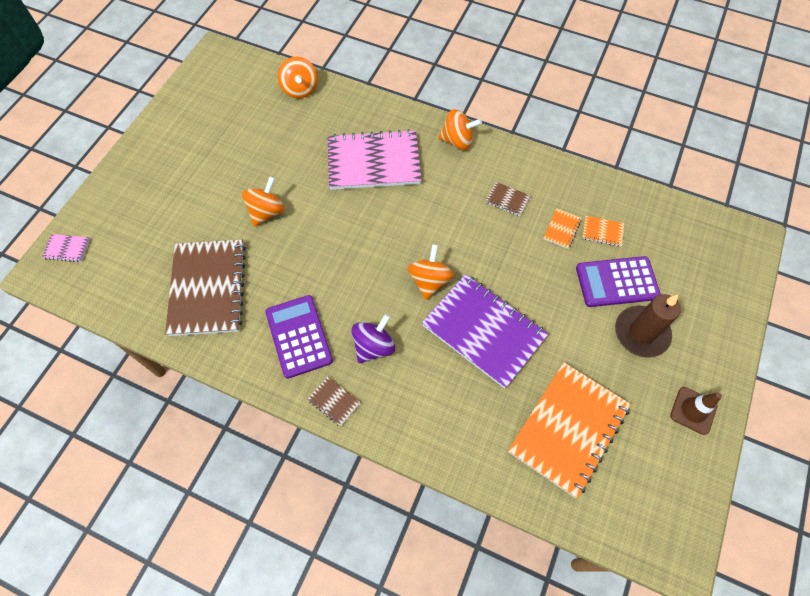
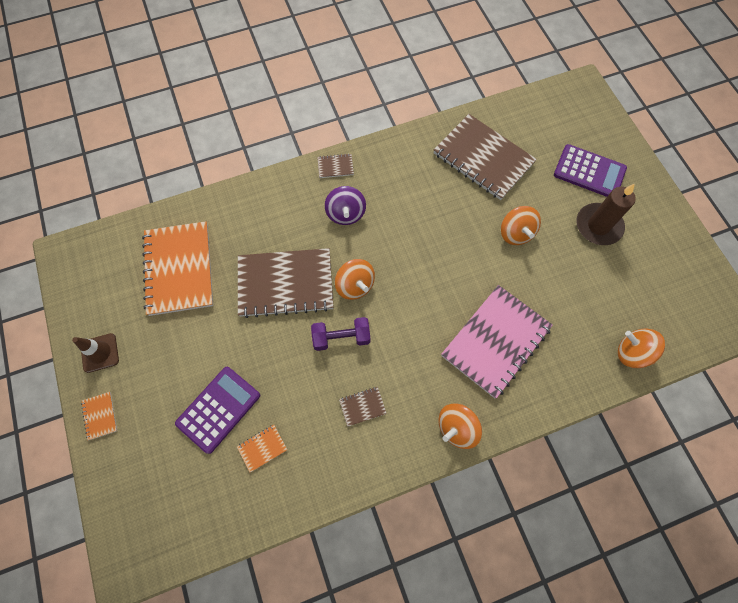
camera: 135 degrees right, 5 degrees up
(67, 249) = (591, 107): pink notebook -> none
(298, 336) = (396, 180): purple calculator -> purple calculator (589, 172)
(478, 253) = (341, 337): none -> purple dumbbell
(484, 331) = (285, 284): purple notebook -> brown notebook
(562, 229) = (297, 419): orange notebook -> orange notebook (100, 416)
(641, 333) = (172, 381): brown candle -> brown candle (598, 226)

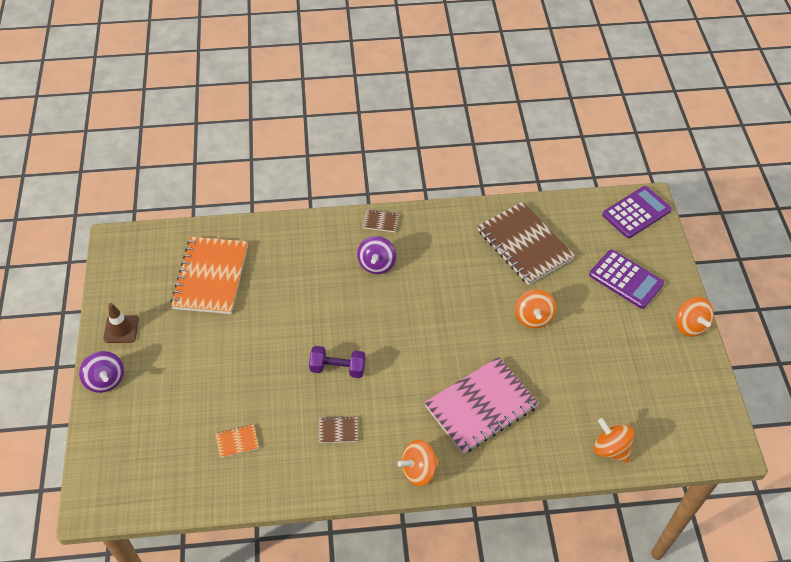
camera: 15 degrees right, 15 degrees down
(100, 416) = (105, 380): orange notebook -> purple spinning top
(218, 409) = (209, 400): purple calculator -> purple calculator (636, 212)
(285, 284) = (302, 311): brown notebook -> none
(355, 286) = (365, 327): orange spinning top -> orange spinning top (690, 325)
(598, 226) = (617, 329): brown candle -> none

